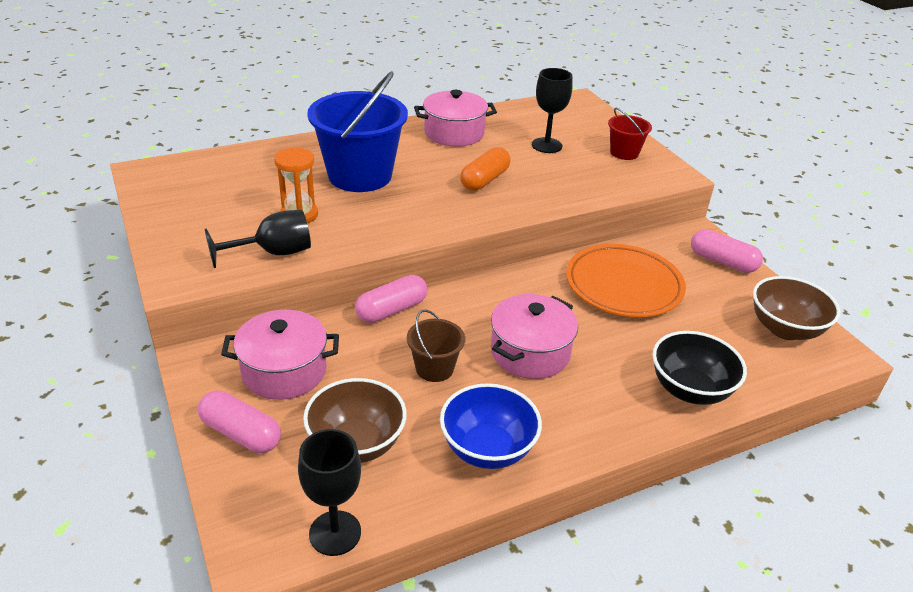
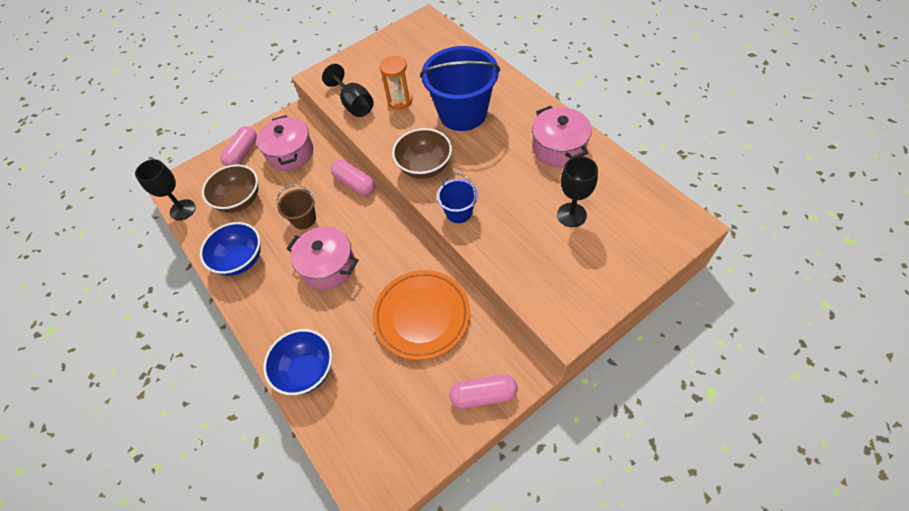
camera: 85 degrees right, 20 degrees up
(485, 180) = (488, 184): orange capsule -> none
(517, 204) = (459, 212): none -> blue bucket
(624, 153) = (590, 278): red bucket -> none
(690, 390) = (306, 371): black bowl -> blue bowl
(722, 262) = (483, 395): pink capsule -> pink capsule turned 60 degrees clockwise
(785, 329) = (395, 448): brown bowl -> brown bowl (425, 167)

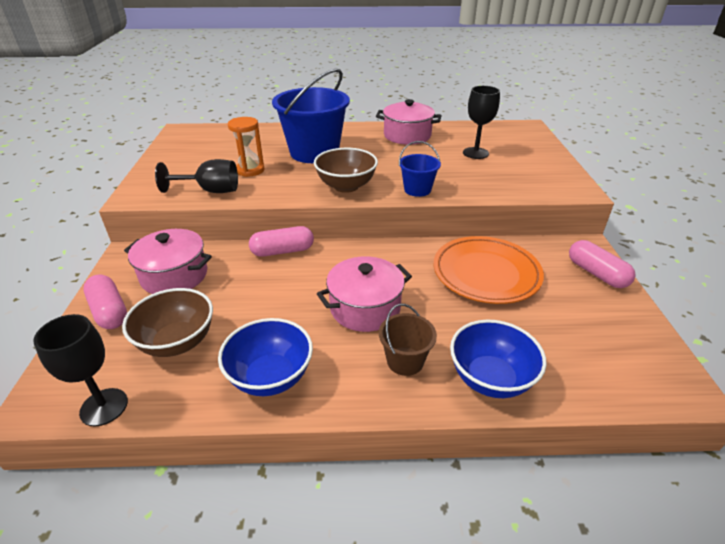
camera: 60 degrees left, 20 degrees down
(304, 219) = (280, 301): brown bucket -> brown bucket (405, 361)
(483, 395) = (596, 273): pink capsule -> pink capsule turned 60 degrees counterclockwise

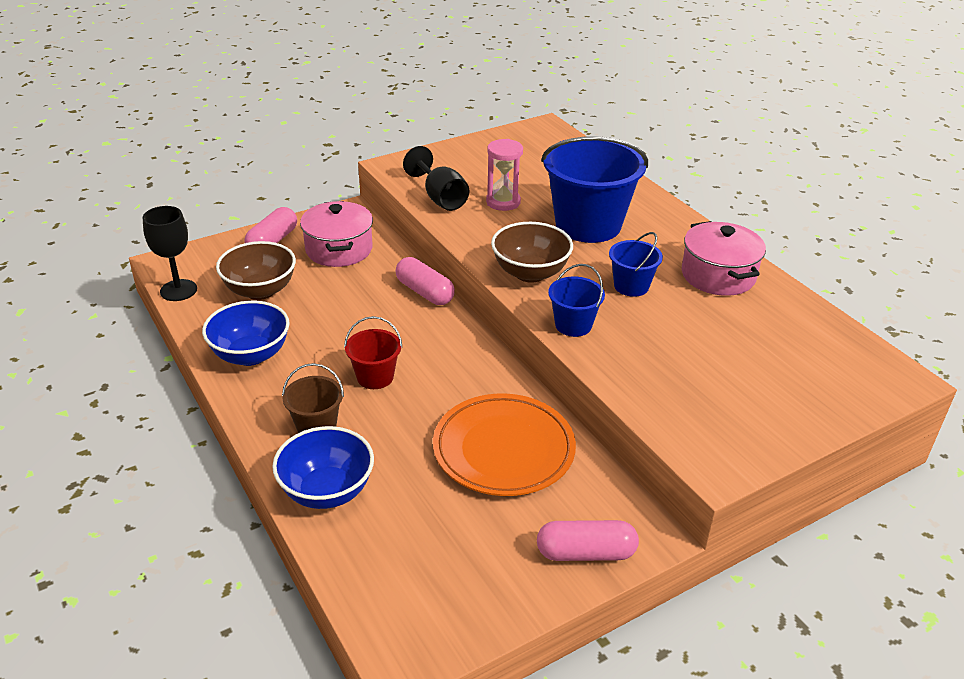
camera: 60 degrees right, 0 degrees up
(250, 170) = (503, 202): orange hourglass -> pink hourglass
(365, 308) = (375, 377): pink pot -> red bucket
(393, 160) = (631, 286): none -> blue bucket
(475, 153) = (732, 347): black goblet -> none
(596, 273) = (586, 553): pink capsule -> pink capsule turned 60 degrees clockwise

